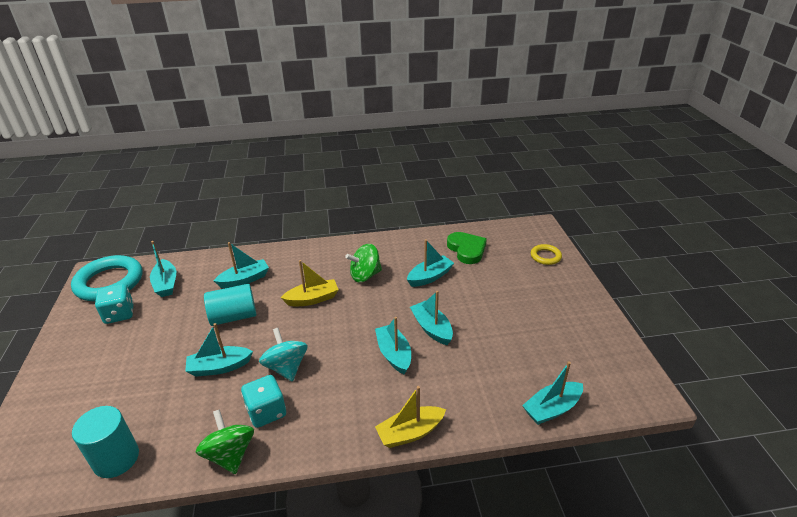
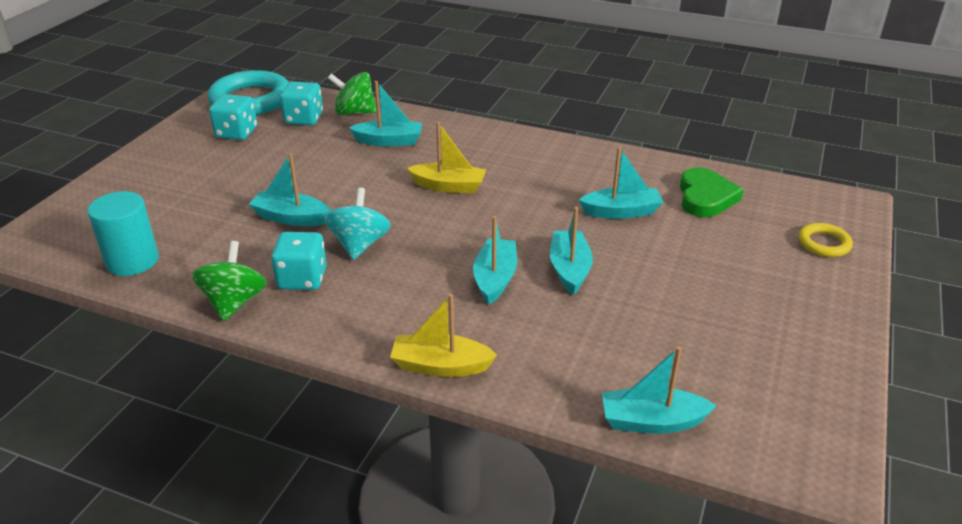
camera: 30 degrees right, 0 degrees up
(166, 284) = (304, 119): turquoise boat -> turquoise dice
(233, 316) = (346, 174): turquoise cylinder -> none
(365, 275) = (536, 182): green spinning top -> green spinning top (354, 112)

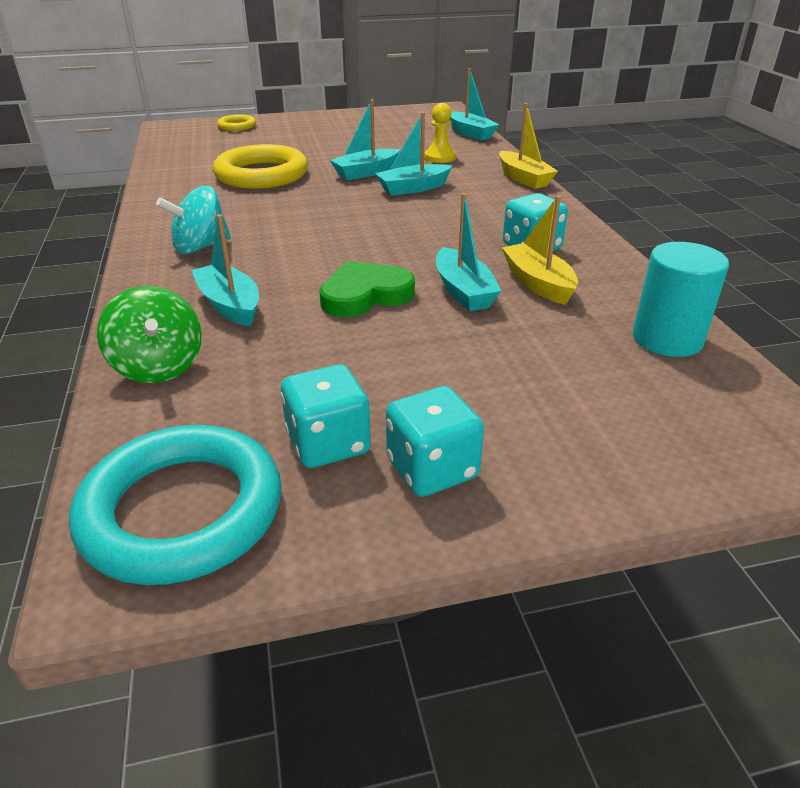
camera: 125 degrees left, 0 degrees up
(234, 302) = (605, 260): green spinning top -> none
(304, 119) = (219, 402): turquoise dice -> turquoise dice (432, 469)
(359, 244) = (451, 244): turquoise spinning top -> turquoise spinning top (200, 247)
(449, 186) = (300, 241): yellow boat -> yellow boat (538, 283)
(572, 341) = (440, 157): none -> yellow pawn
(621, 212) = (262, 175): turquoise boat -> yellow ring
(705, 197) = (205, 157): green heart -> green heart (365, 295)

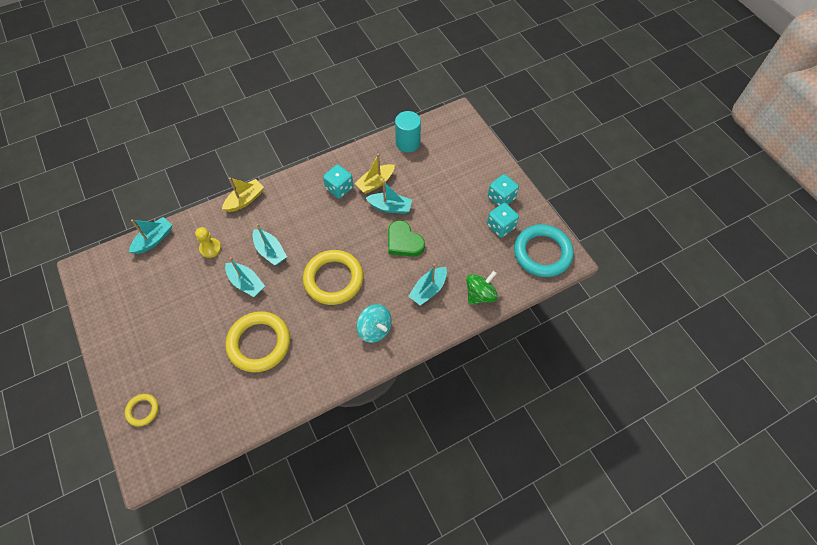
camera: 105 degrees left, 25 degrees up
(326, 225) = (333, 279): none -> yellow ring
(463, 291) = (390, 207): turquoise boat -> turquoise boat turned 45 degrees clockwise

